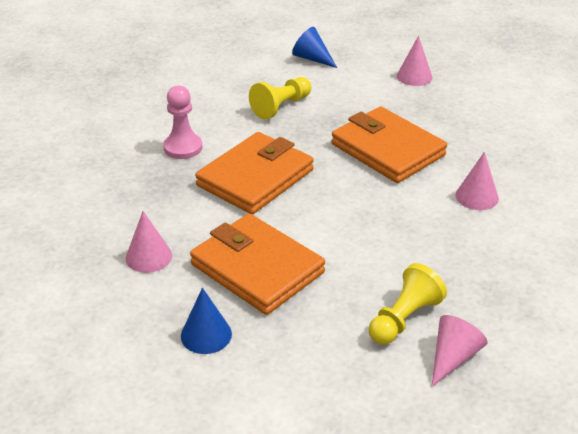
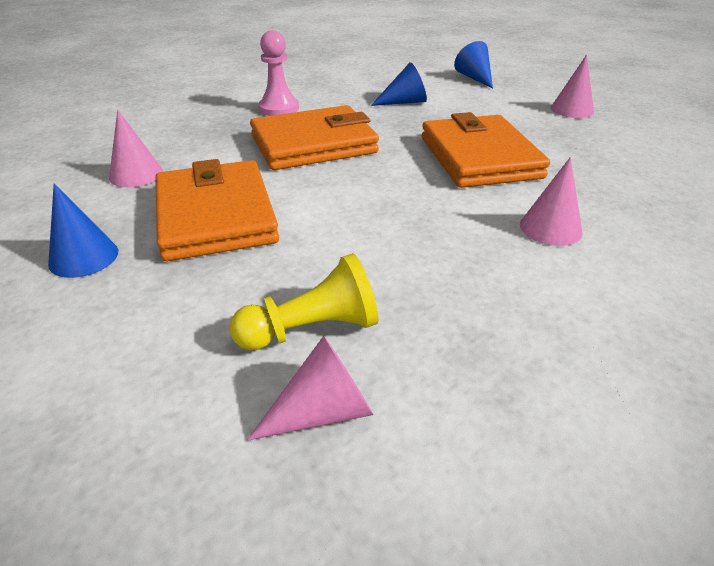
camera: 30 degrees right, 0 degrees up
(281, 107) = (404, 102): yellow pawn -> blue cone

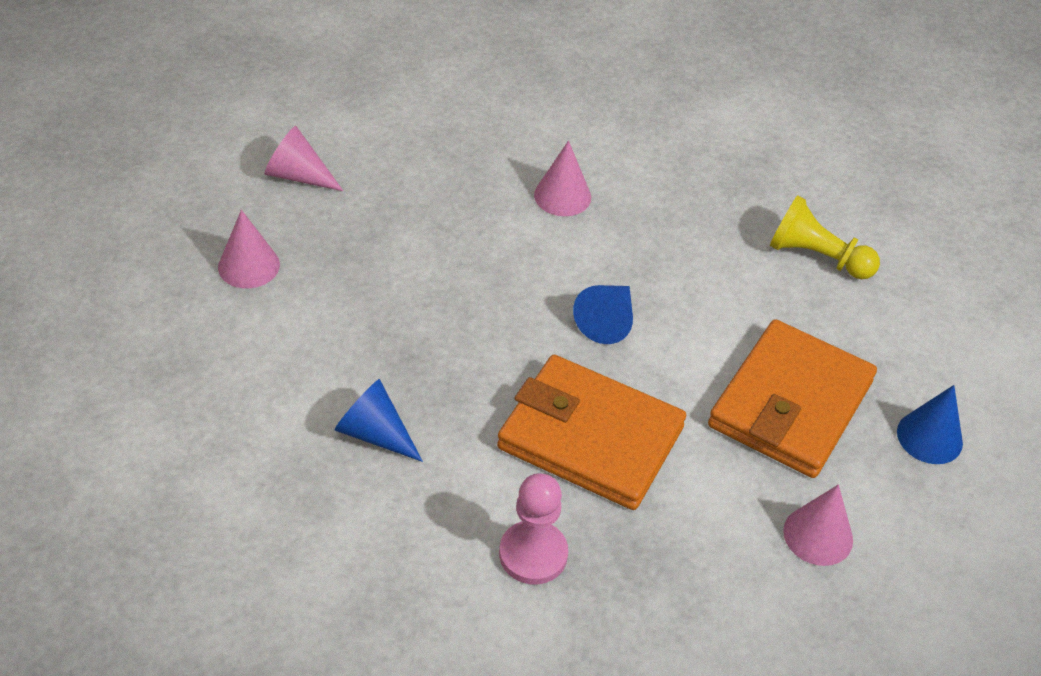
camera: 135 degrees left, 10 degrees up
(323, 411) = (856, 216): pink cone -> pink cone (298, 175)
(474, 78) = (195, 409): blue cone -> blue cone (607, 321)
(479, 157) = (475, 288): orange wallet -> none

